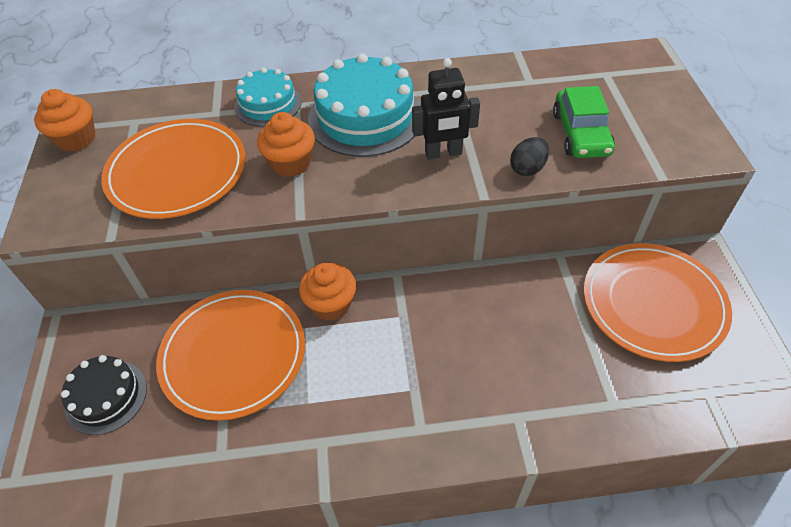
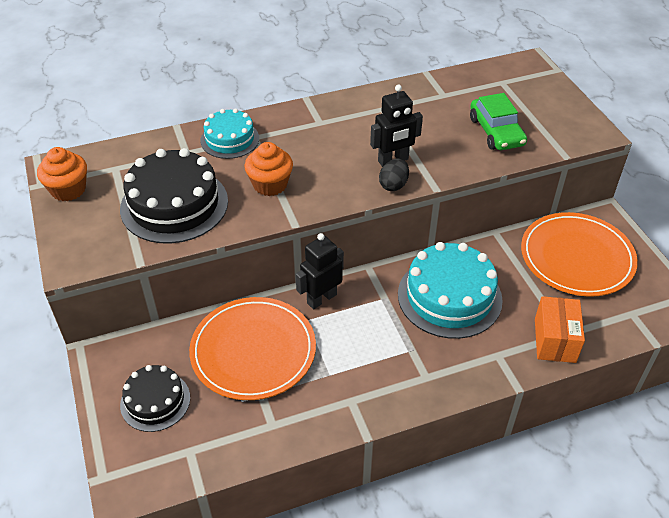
camera: 15 degrees left, 5 degrees down
(177, 172) = (174, 205): orange plate -> black cake
(331, 304) = (321, 299): orange cupcake -> black robot
(365, 117) = (318, 140): turquoise cake -> turquoise cake (449, 296)
(527, 168) = (463, 164): black egg -> black egg (393, 185)
(596, 411) = (554, 340): none -> orange box

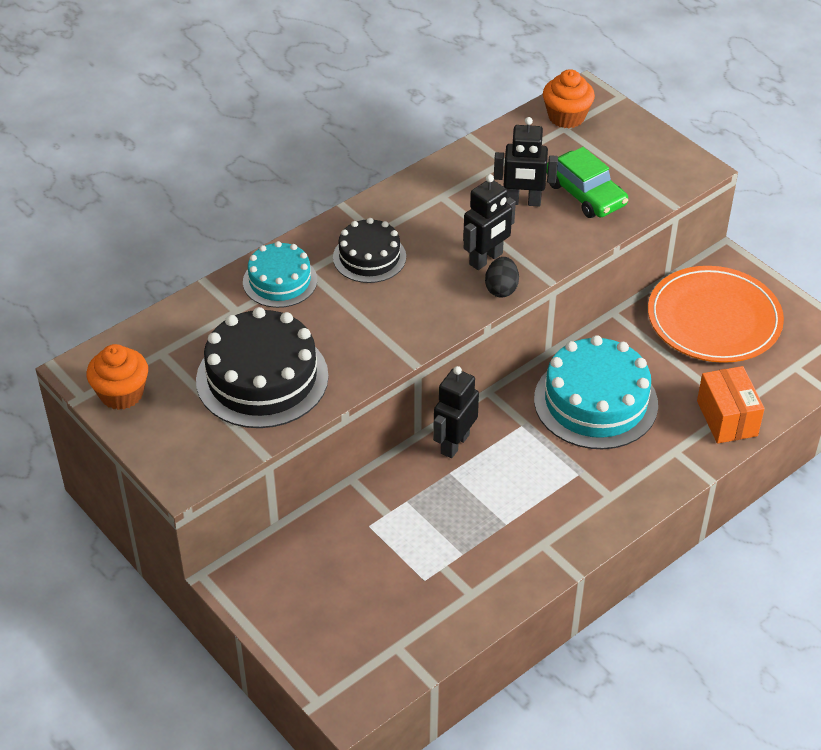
camera: 20 degrees left, 0 degrees up
(155, 401) = (328, 608): black cake -> black cake (369, 257)
(253, 351) = (408, 523): orange plate -> none
(270, 184) = (360, 325): orange cupcake -> orange cupcake (566, 117)
(444, 126) = (523, 202): none -> black robot

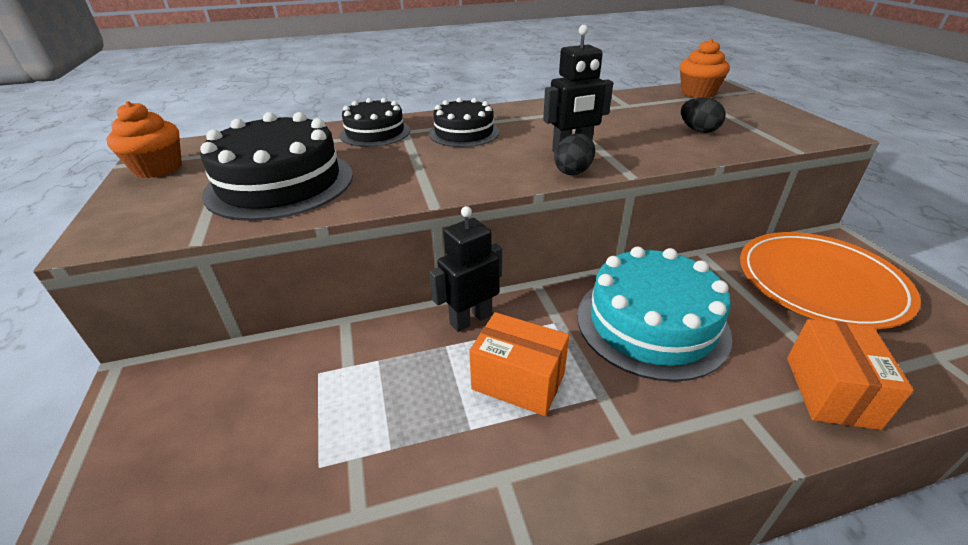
camera: 25 degrees right, 10 degrees down
(280, 281) = (375, 132): turquoise cake -> black cake
(519, 481) = (518, 381): none -> orange box
(523, 202) = (632, 126): black robot -> none
(585, 194) = (698, 130): green car -> black egg

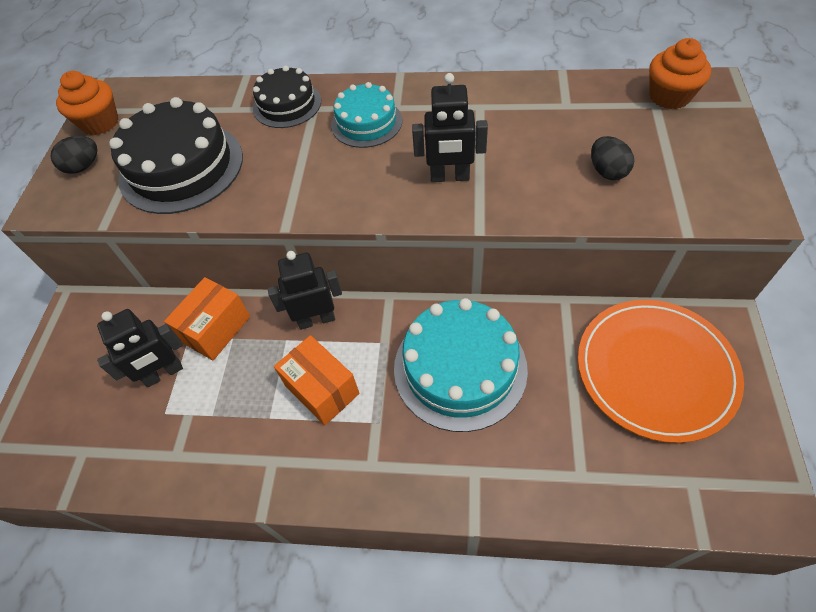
camera: 25 degrees right, 20 degrees up
(298, 420) = (164, 373): none -> black robot
(464, 133) = (366, 122): black cake -> turquoise cake
(573, 171) = (430, 210): black egg -> black egg (83, 167)
(830, 391) = (560, 480): orange box -> orange box (216, 329)

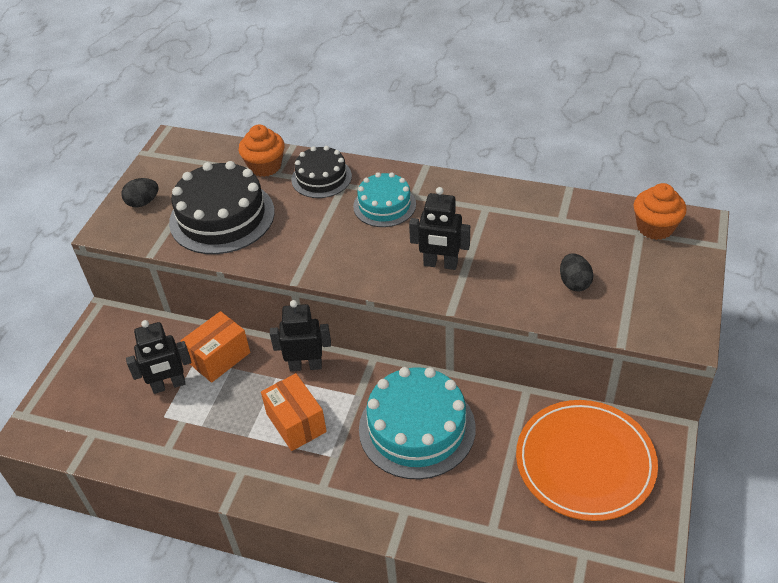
camera: 10 degrees right, 10 degrees down
(100, 123) = (162, 167): orange cupcake -> orange cupcake (265, 166)

